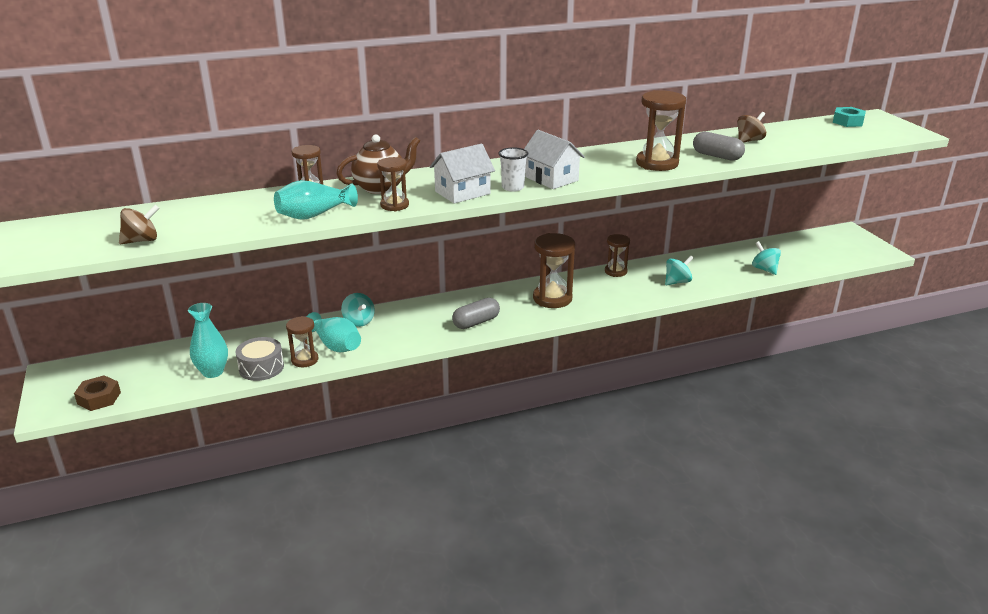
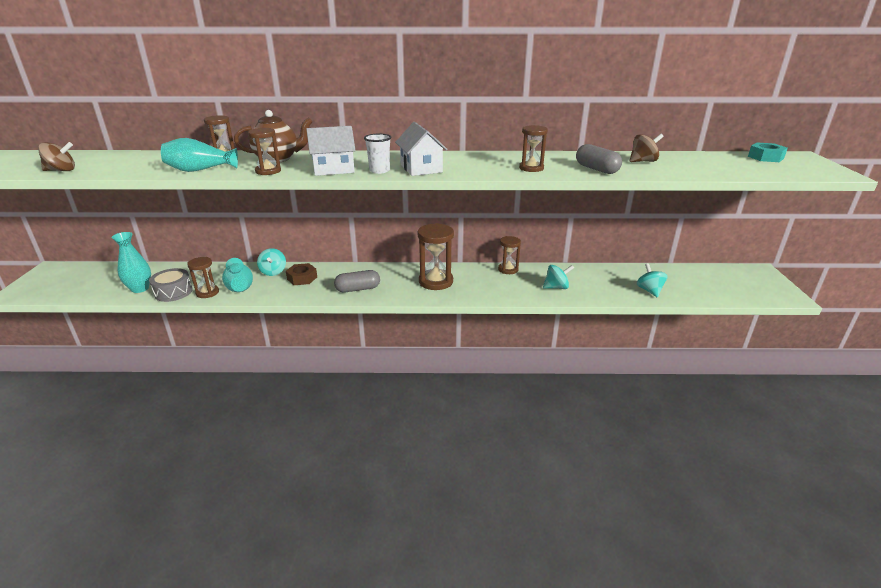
camera: 20 degrees right, 0 degrees up
(99, 398) = (53, 292): brown nut -> brown nut (302, 278)
(657, 163) = (531, 168): brown hourglass -> brown hourglass, size x0.61

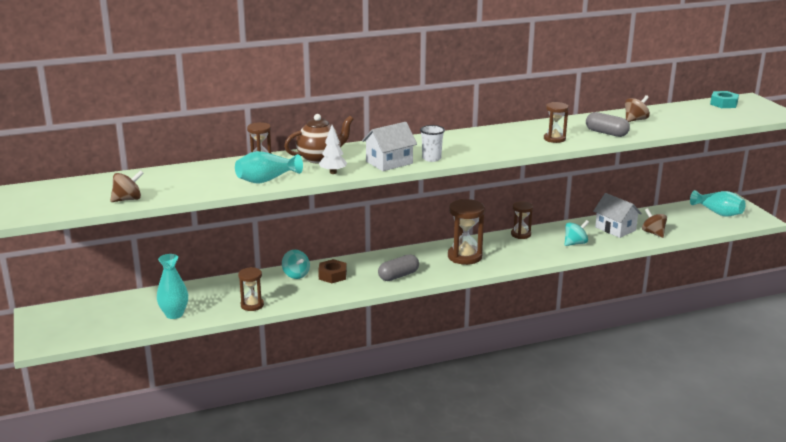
camera: 20 degrees left, 5 degrees down
(173, 292) = (215, 311): grey drum -> none
(239, 286) = (277, 294): turquoise vase -> turquoise vase (718, 213)
(268, 171) = (333, 172): brown hourglass -> white tree
(421, 168) = (464, 151): white house -> white house (615, 229)
(649, 291) = (653, 233): turquoise spinning top -> brown spinning top

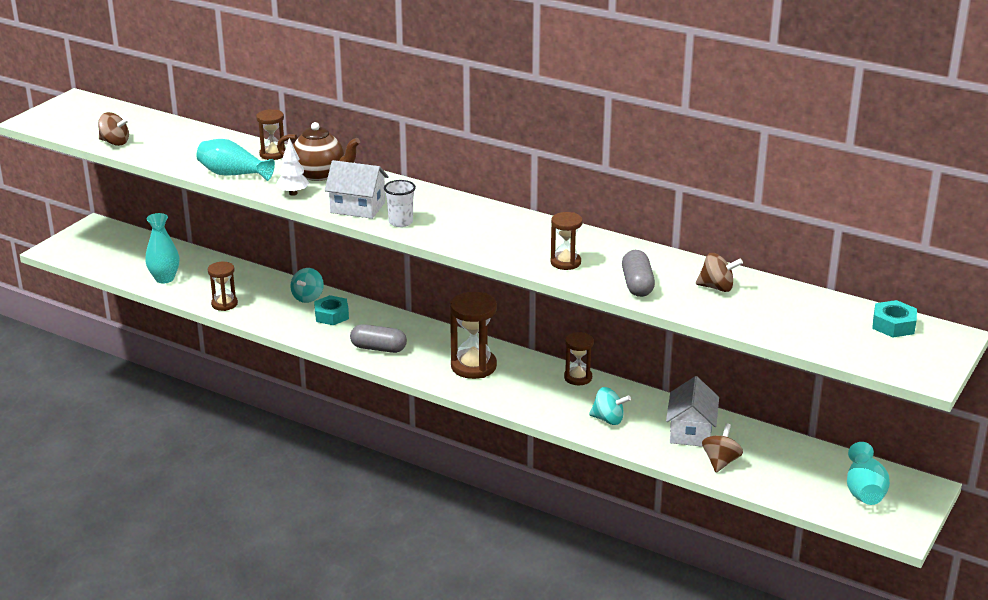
camera: 50 degrees right, 5 degrees up
(332, 275) = (331, 315): brown nut -> turquoise nut

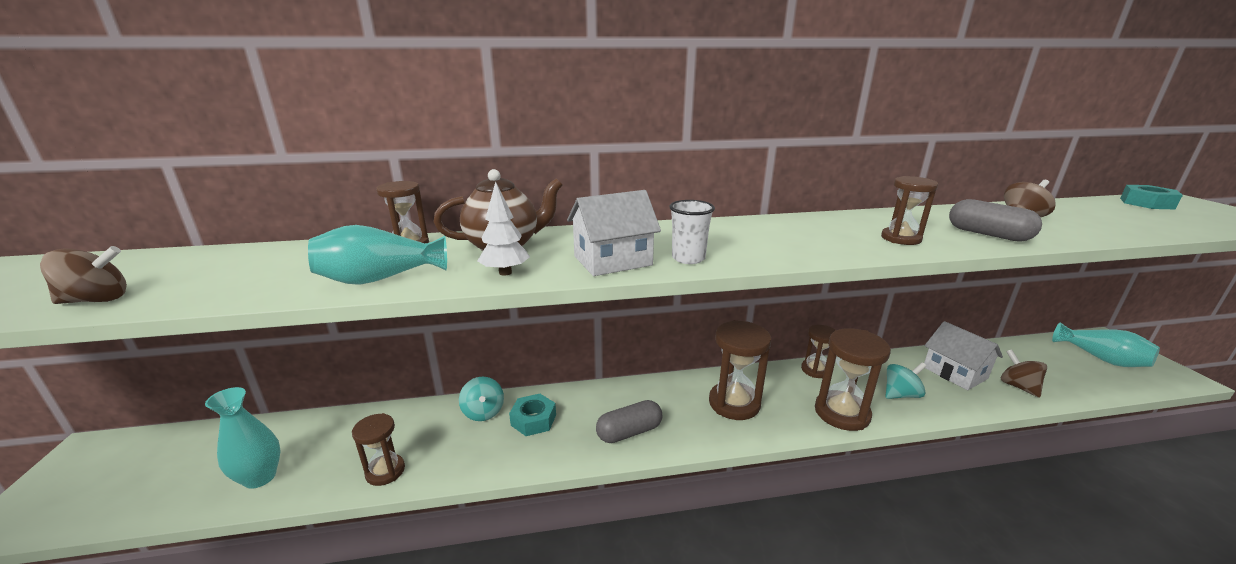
camera: 40 degrees left, 5 degrees down
(537, 406) = (842, 413): none -> brown hourglass

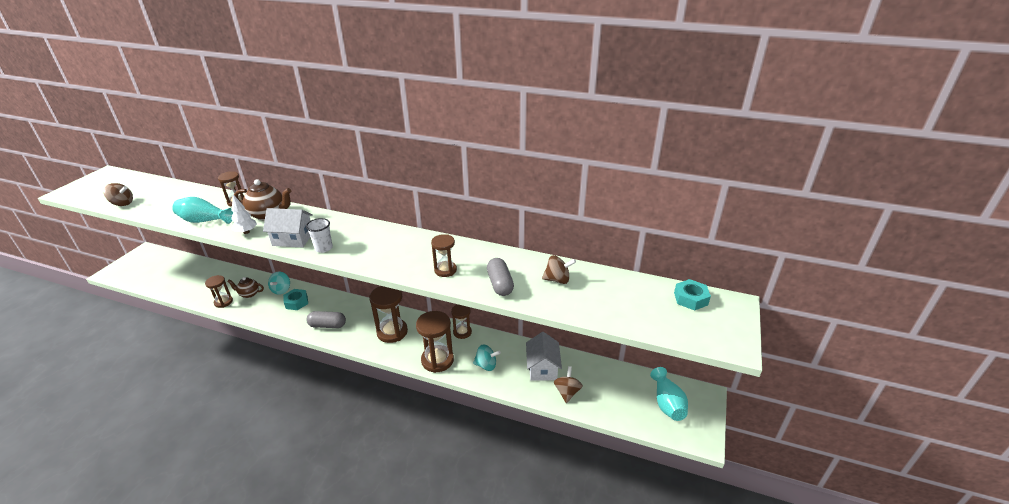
camera: 30 degrees right, 10 degrees up
(260, 477) = (184, 286): turquoise vase -> none
(426, 439) = (249, 294): none -> brown teapot

